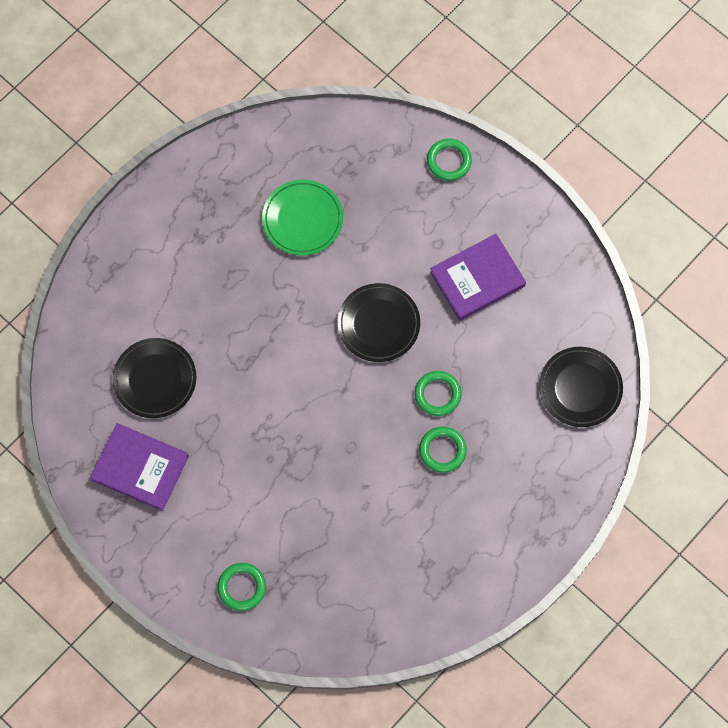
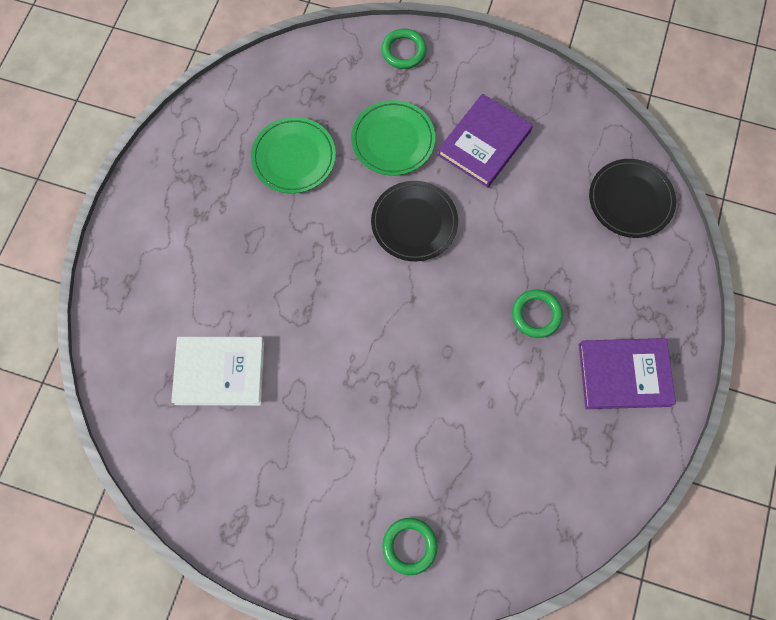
camera: 25 degrees left, 0 degrees up
(140, 468) = (246, 470): purple book -> purple book (624, 375)
(155, 379) = (220, 372): black plate -> white book
(397, 241) = (393, 140): none -> green plate
(437, 394) = (503, 264): green ring -> none

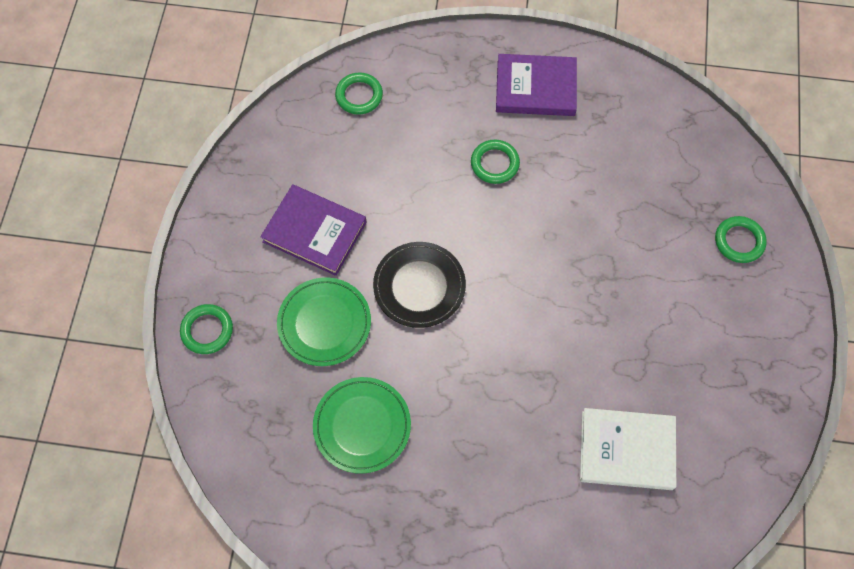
camera: 100 degrees left, 5 degrees down
(220, 372) = (626, 450): white book -> white book turned 75 degrees counterclockwise
(624, 375) = (535, 88): purple book -> purple book turned 75 degrees counterclockwise
(630, 200) = (359, 96): black plate -> green ring

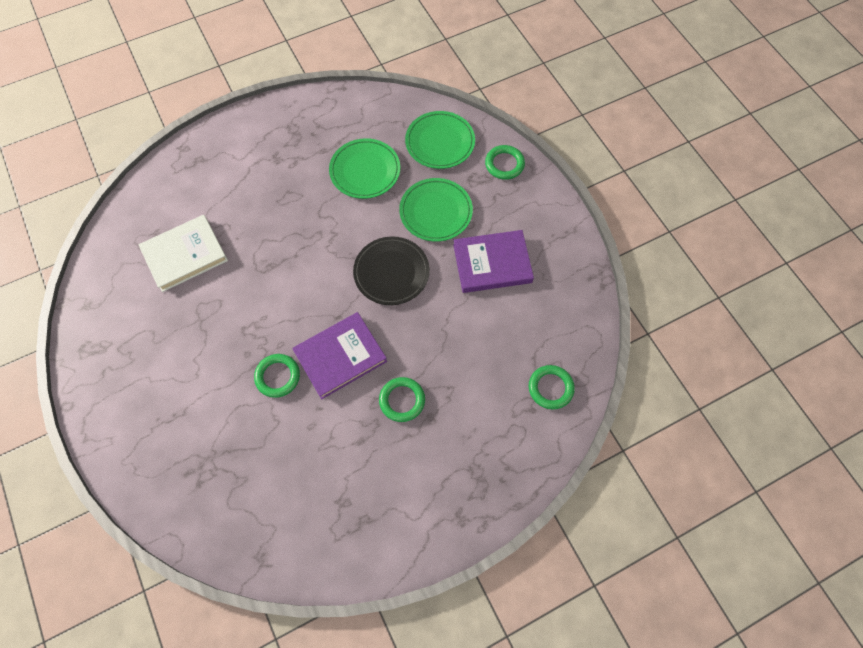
camera: 145 degrees right, 0 degrees up
(251, 406) = (440, 142): none -> green plate
(535, 88) = (415, 495): purple book -> purple book (340, 356)
(739, 241) = (166, 461): green ring -> green ring (278, 376)

